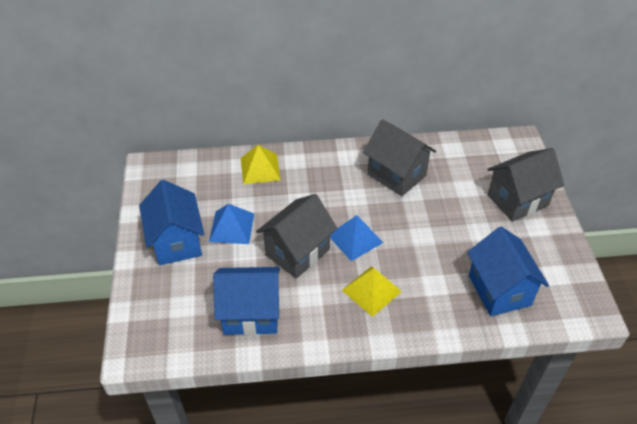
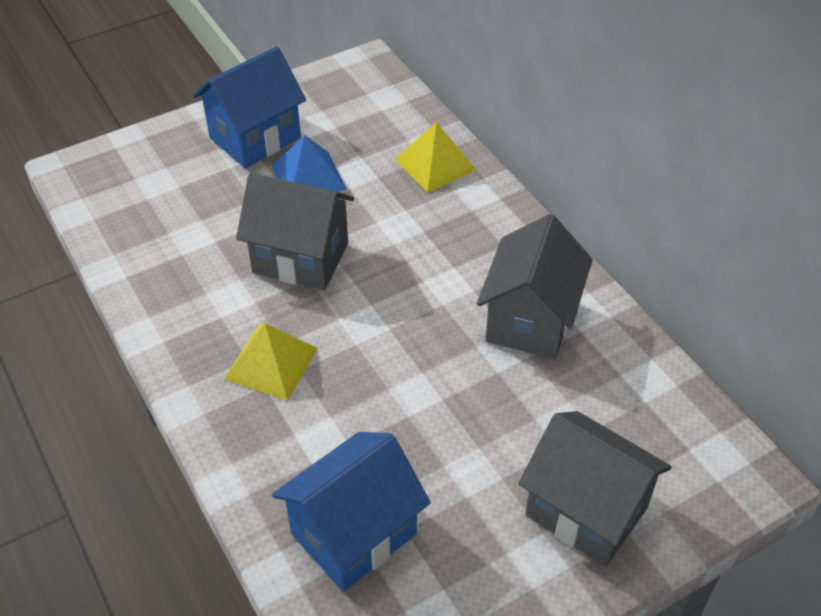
camera: 65 degrees right, 0 degrees up
(251, 314) = (171, 249): blue house -> none
(355, 238) = (362, 312): blue pyramid -> none

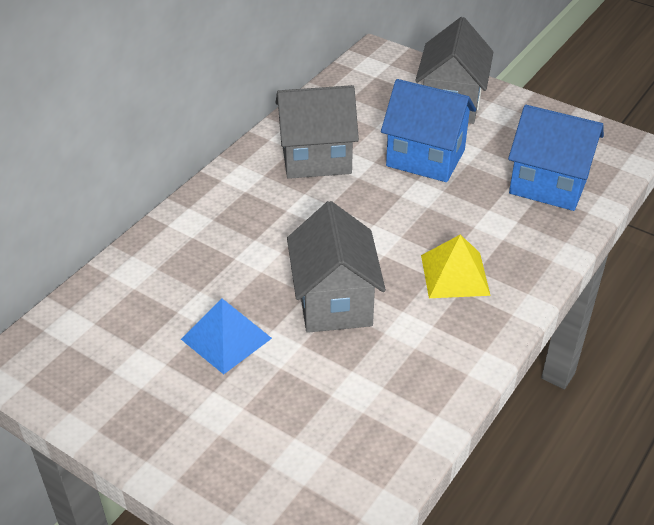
camera: 115 degrees left, 5 degrees down
(255, 138) = (186, 407): blue house -> blue house (425, 158)
(435, 164) = (163, 258): yellow pyramid -> none

